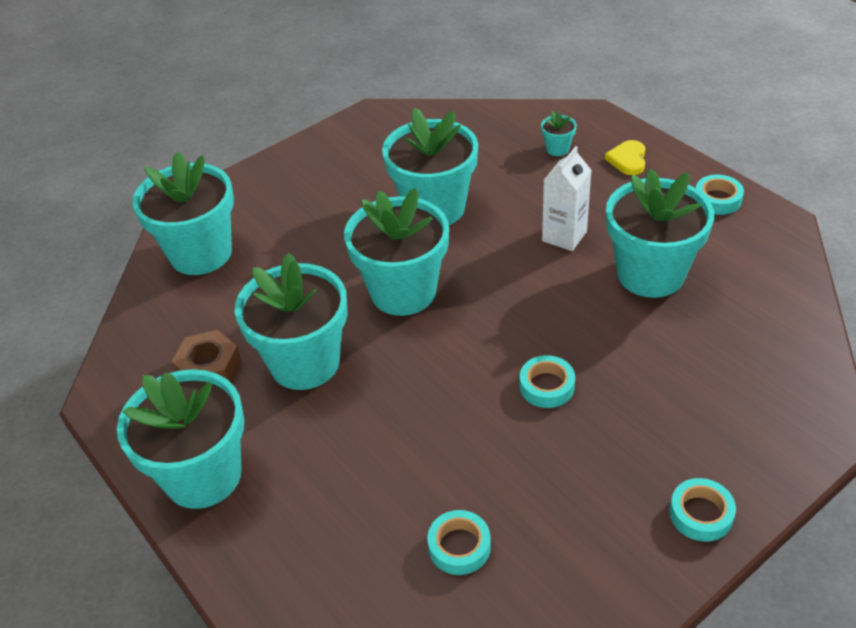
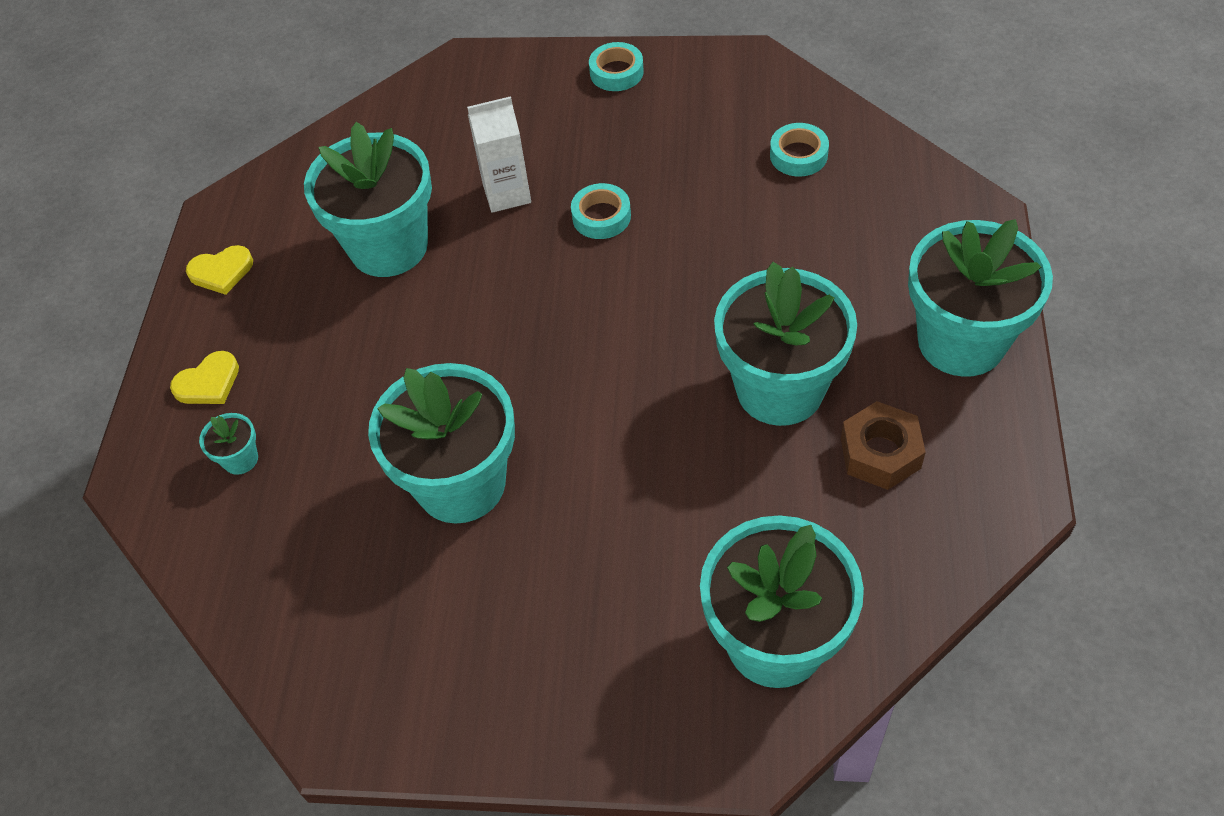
camera: 135 degrees left, 10 degrees up
(403, 292) = (611, 398): turquoise flower pot -> none
(564, 236) = (395, 341): white carton -> white carton (507, 193)
(717, 199) = (221, 271): turquoise tape -> yellow heart

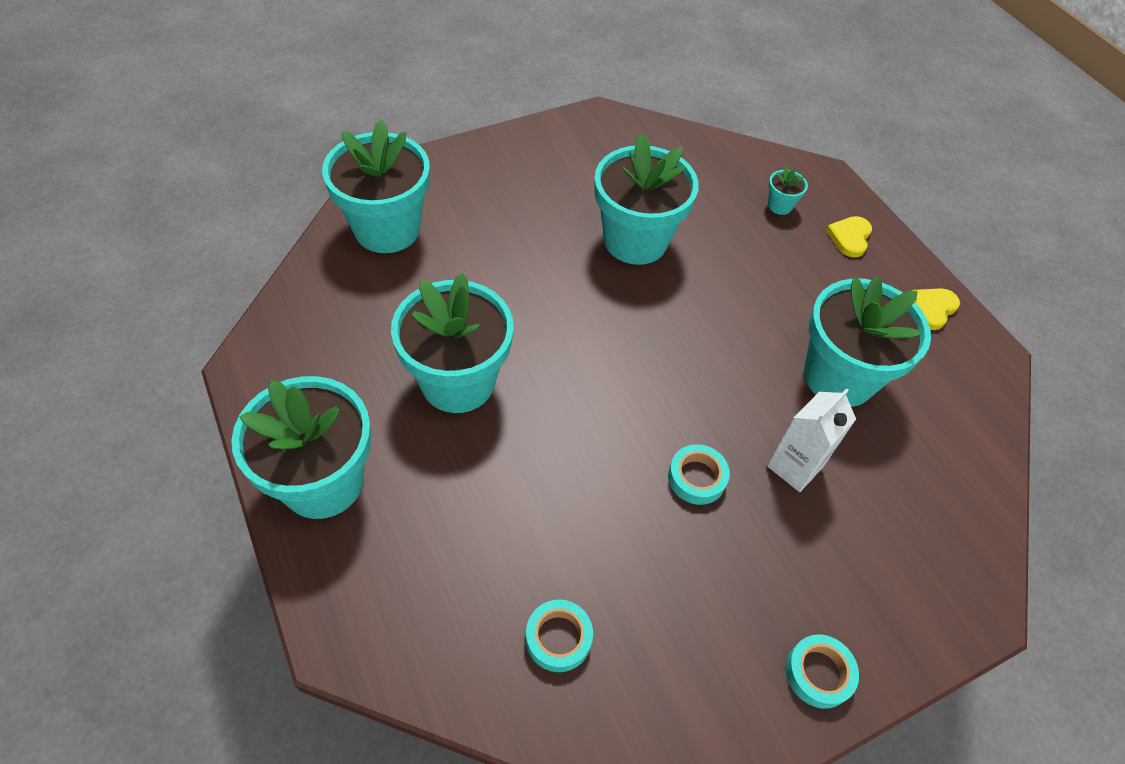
camera: 140 degrees right, 0 degrees up
(880, 453) = (361, 362): brown nut -> none

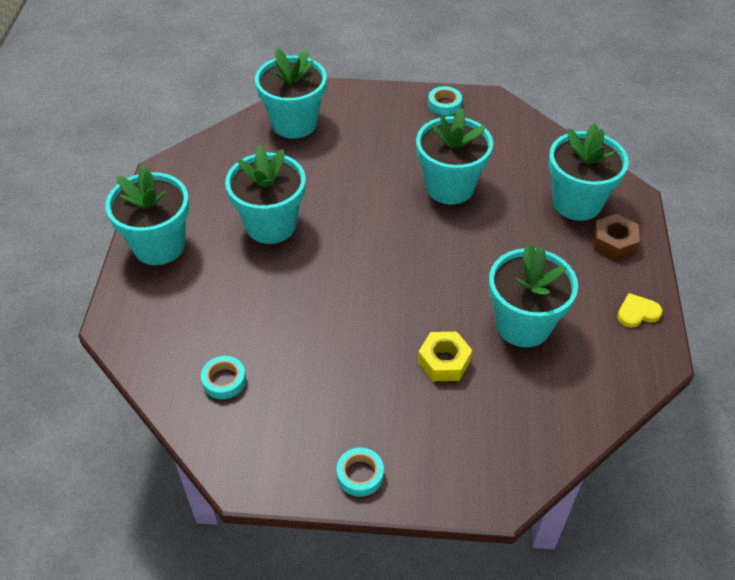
camera: 35 degrees right, 5 degrees down
(696, 478) = (373, 339): turquoise tape -> turquoise tape (444, 104)
(779, 206) = (577, 202): turquoise flower pot -> turquoise flower pot, size x2.48
(794, 466) = (444, 361): white carton -> yellow nut
(849, 237) = (613, 242): yellow heart -> brown nut

